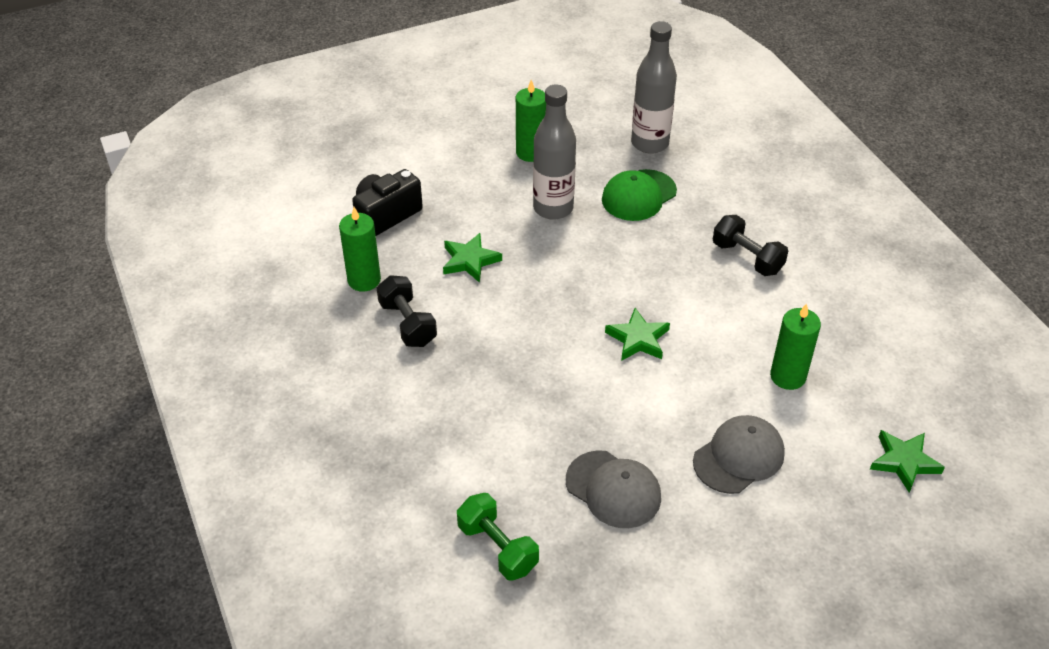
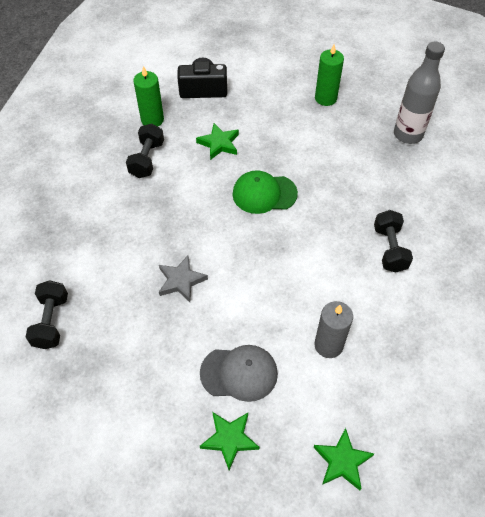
camera: 40 degrees right, 10 degrees up
(497, 548) = (51, 321): green dumbbell -> black dumbbell
(553, 208) = (301, 141): grey bottle -> none
(587, 415) = (181, 281): none -> grey star
(613, 489) = (146, 336): grey cap -> none
(638, 195) = (363, 164): green cap -> green cap (264, 194)
(638, 339) = (262, 255): green star -> green star (229, 439)
(788, 376) = (328, 345): green candle -> grey candle

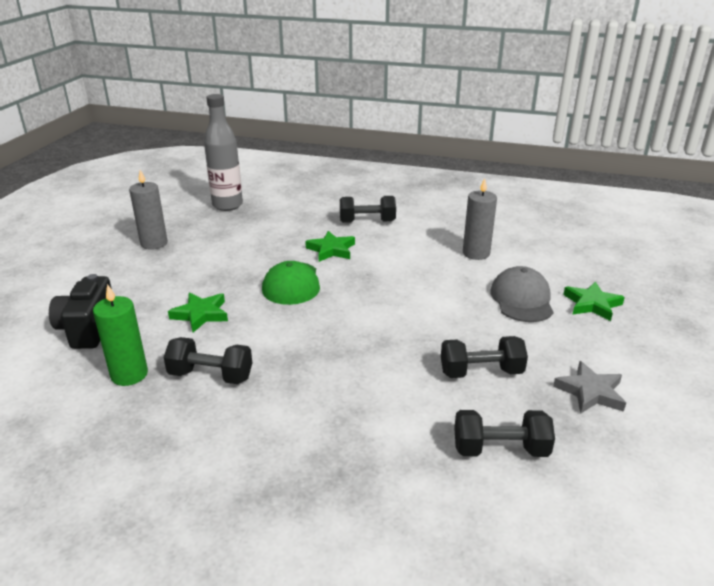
camera: 90 degrees left, 25 degrees down
(134, 321) = (481, 372): none -> black dumbbell
(181, 281) = (417, 338): grey star -> grey star (590, 392)
(325, 98) = (154, 243): green candle -> grey candle
(342, 461) = (581, 251): green star -> green star (331, 250)

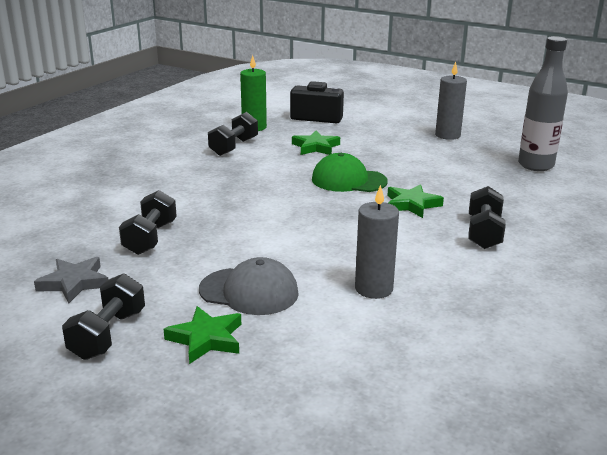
camera: 105 degrees right, 5 degrees down
(500, 449) = (62, 225): black dumbbell -> black dumbbell (108, 334)

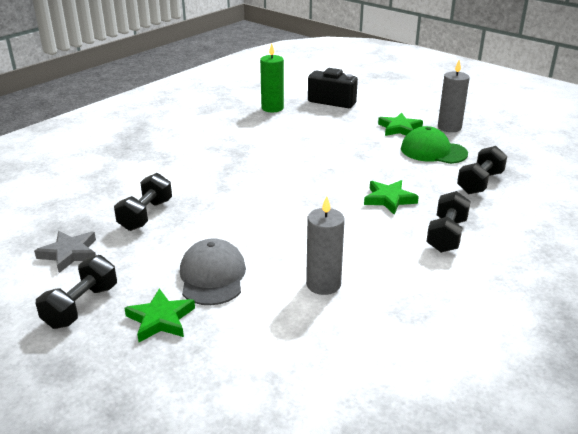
camera: 10 degrees right, 5 degrees up
(234, 147) = (247, 127): black dumbbell -> black dumbbell (480, 183)
(249, 291) = (212, 276): grey cap -> grey cap turned 120 degrees counterclockwise
(316, 147) = (321, 132): green star -> green star (399, 128)
(348, 180) = (339, 169): green cap -> green cap (433, 151)
(535, 165) = (524, 166): grey bottle -> none

